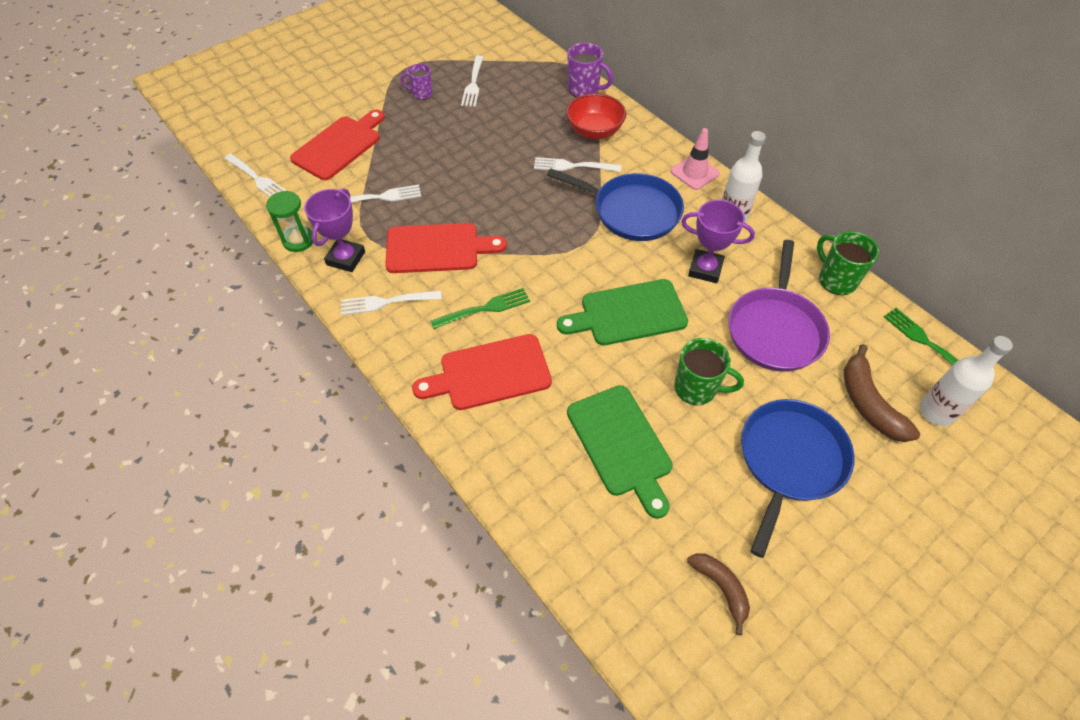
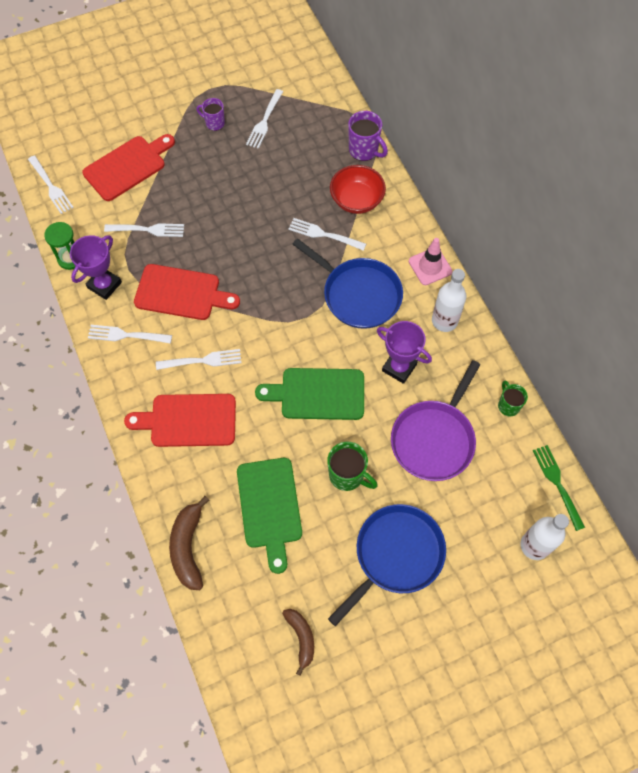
camera: 15 degrees right, 10 degrees up
(484, 309) = (202, 361): green fork -> white fork
(836, 280) = (508, 405): green mug -> green mug, size x0.66
(868, 403) = (481, 524): brown banana -> brown banana (188, 547)

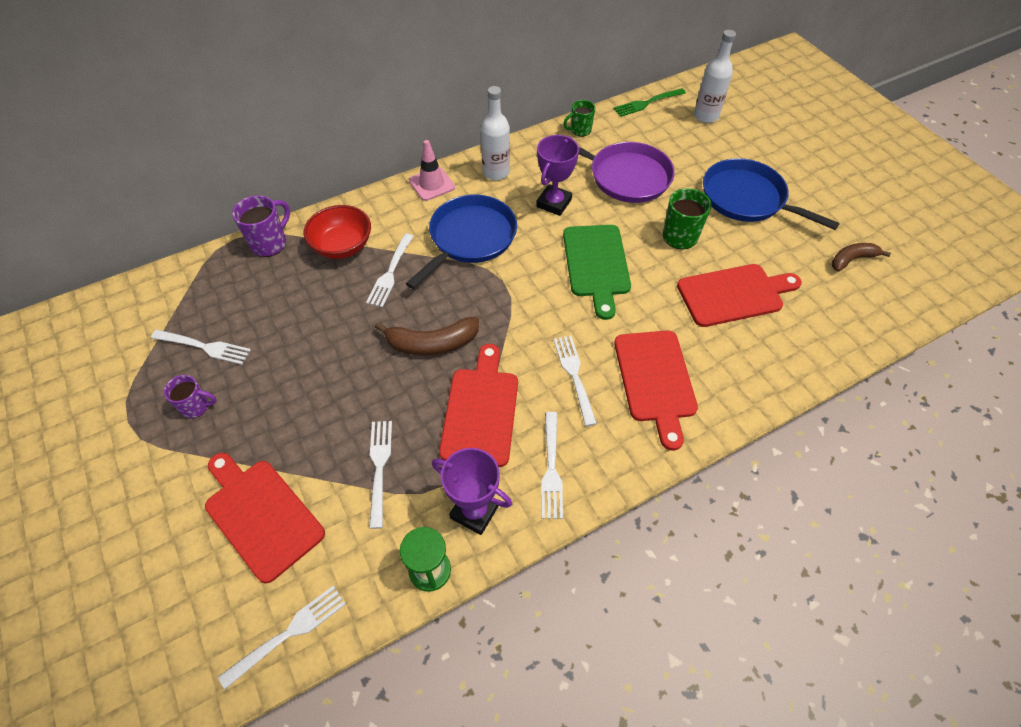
camera: 95 degrees left, 10 degrees down
(188, 547) = (803, 362): brown banana -> brown banana (432, 344)
(214, 123) = (196, 407): purple mug -> purple mug turned 105 degrees counterclockwise
(269, 507) = (734, 294): green cutting board -> red cutting board

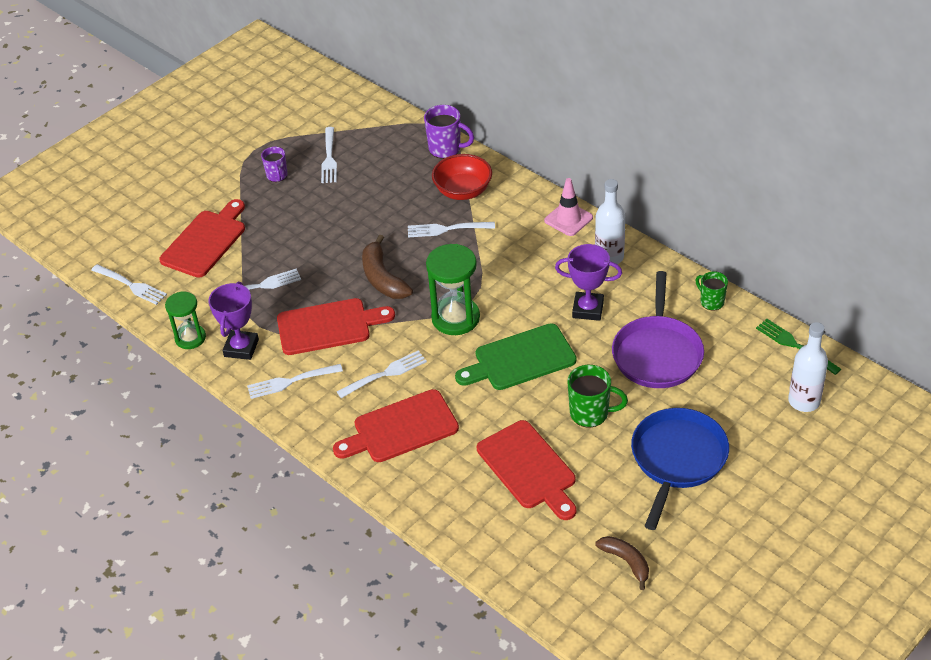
camera: 75 degrees right, 10 degrees down
(470, 238) = (512, 265): blue pan -> none
(520, 298) = (455, 318): none -> green hourglass

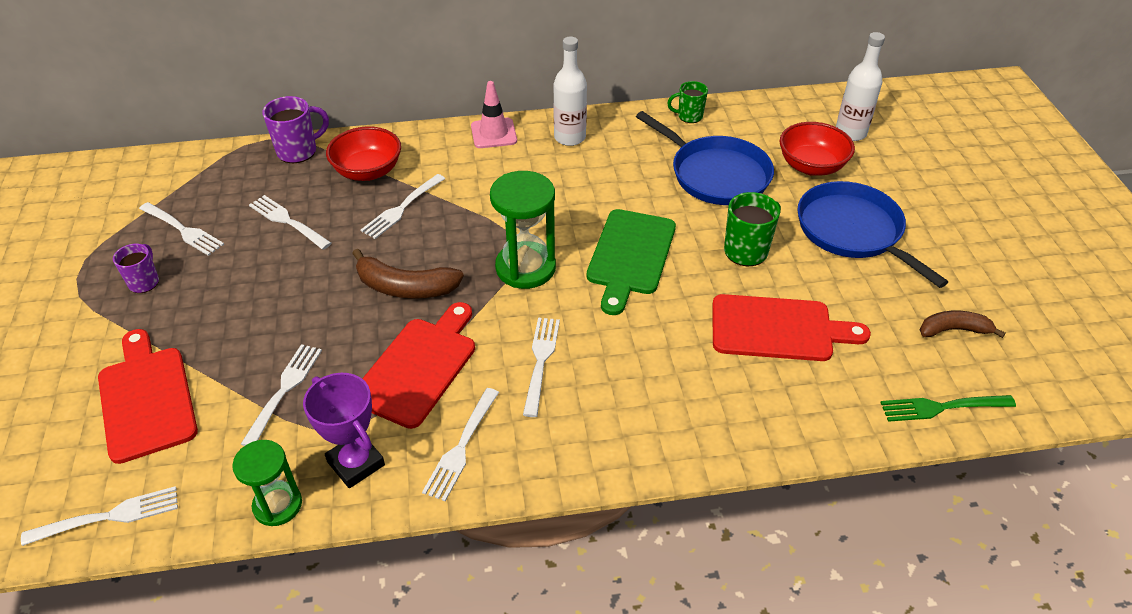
camera: 55 degrees left, 0 degrees up
(277, 176) = (144, 282): purple mug -> purple mug turned 105 degrees counterclockwise
(382, 192) = (288, 221): none -> white fork
(401, 428) = (630, 392): red cutting board -> none
(588, 309) = (617, 182): purple trophy -> none
(657, 354) = (716, 174): purple pan -> blue pan
(730, 399) = (811, 166): none -> red bowl
(796, 346) = (785, 104): green fork -> green fork (943, 407)

